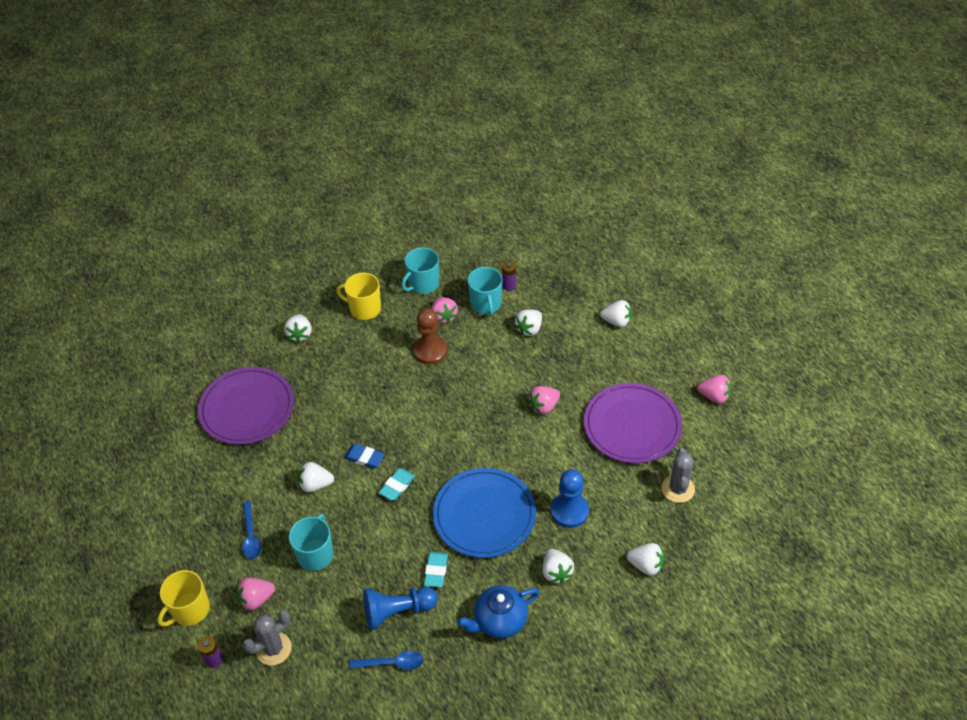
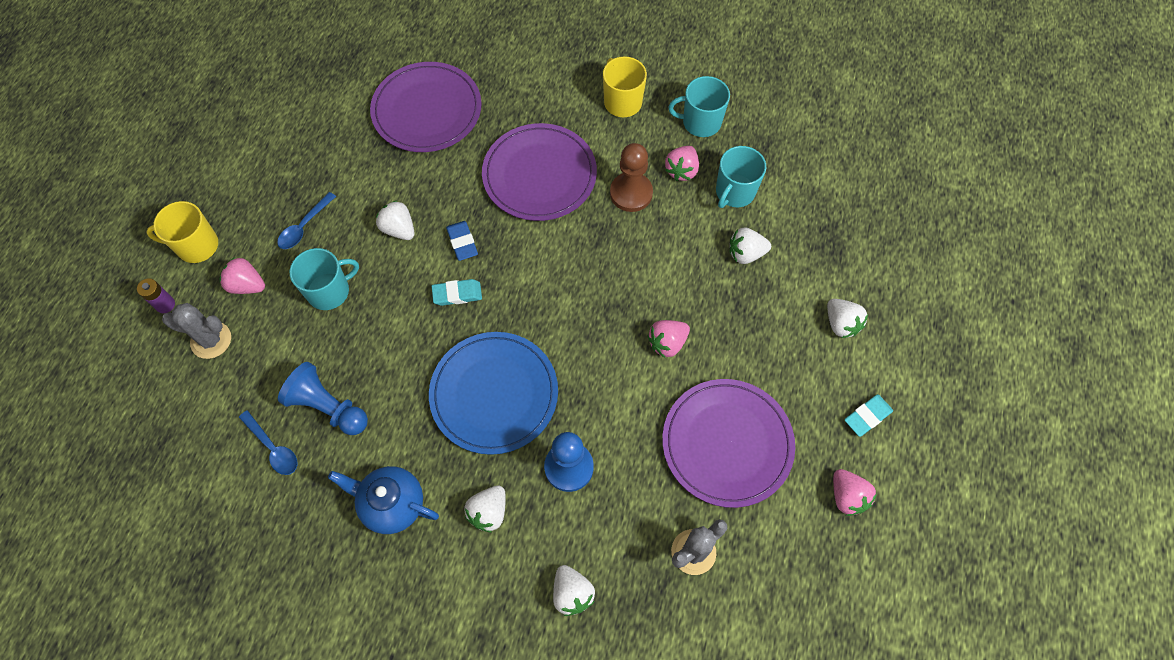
camera: 45 degrees right, 15 degrees up
(300, 334) = (542, 79): white strawberry -> none
(364, 385) = (539, 175): none -> purple plate
(436, 571) = (397, 403): turquoise eraser -> turquoise eraser (867, 416)
(509, 285) = (778, 192): purple battery -> none
(544, 406) = (667, 343): pink strawberry -> pink strawberry turned 45 degrees counterclockwise

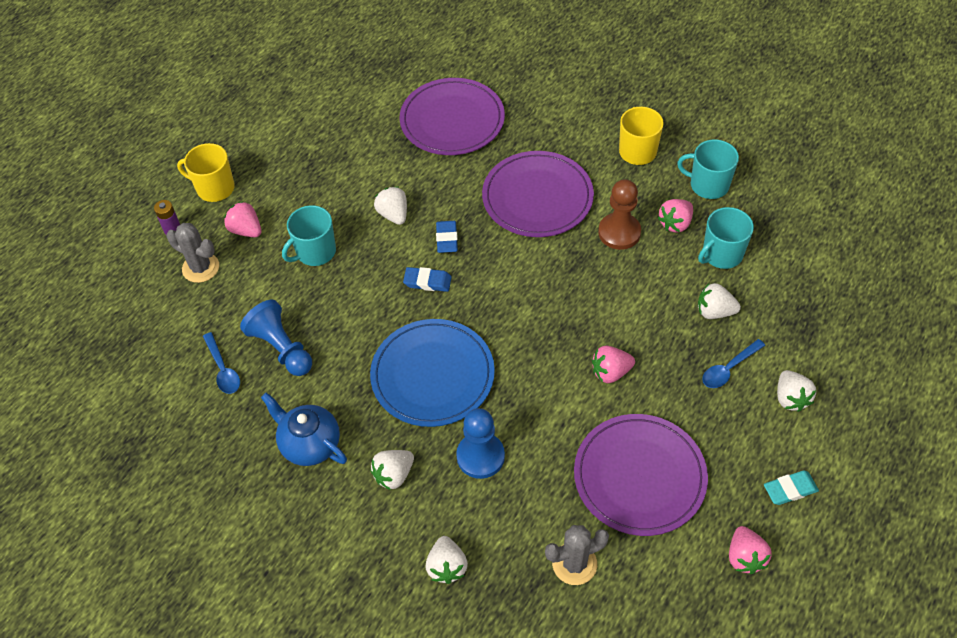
camera: 20 degrees right, 10 degrees down
(304, 226) = (311, 193): blue spoon -> blue spoon (728, 369)
(329, 291) = (315, 252): turquoise mug -> turquoise mug turned 150 degrees clockwise
(457, 294) = (427, 282): turquoise eraser -> blue eraser

